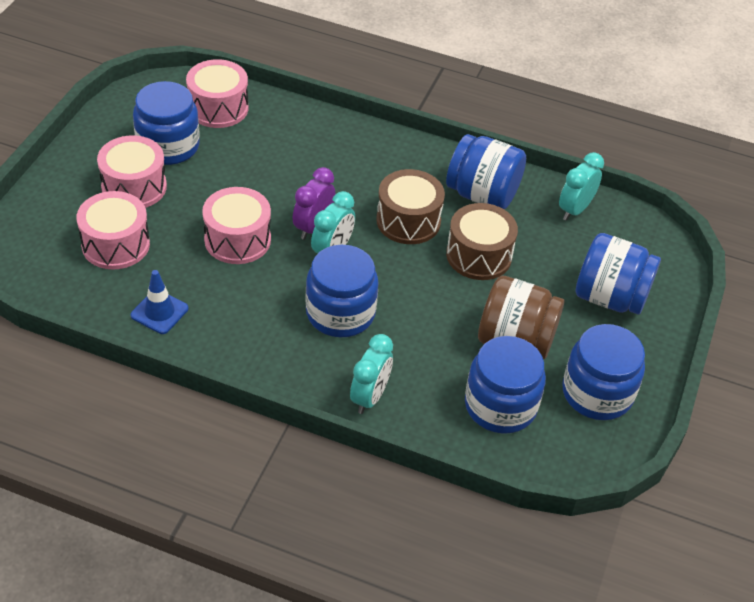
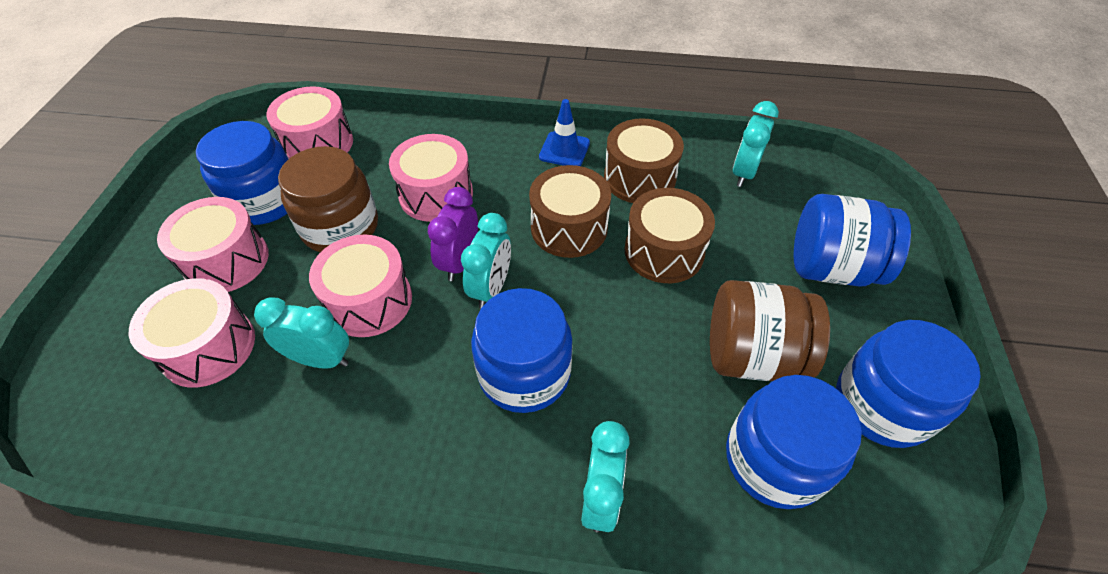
camera: 10 degrees left, 5 degrees up
(159, 312) = (279, 437): blue traffic cone -> blue traffic cone (564, 150)
(195, 270) = (321, 359): none -> turquoise clock
(225, 180) = (340, 227): none -> brown jar
(307, 171) = (436, 194): none -> pink drum
(482, 194) = (639, 178): blue jar -> brown drum

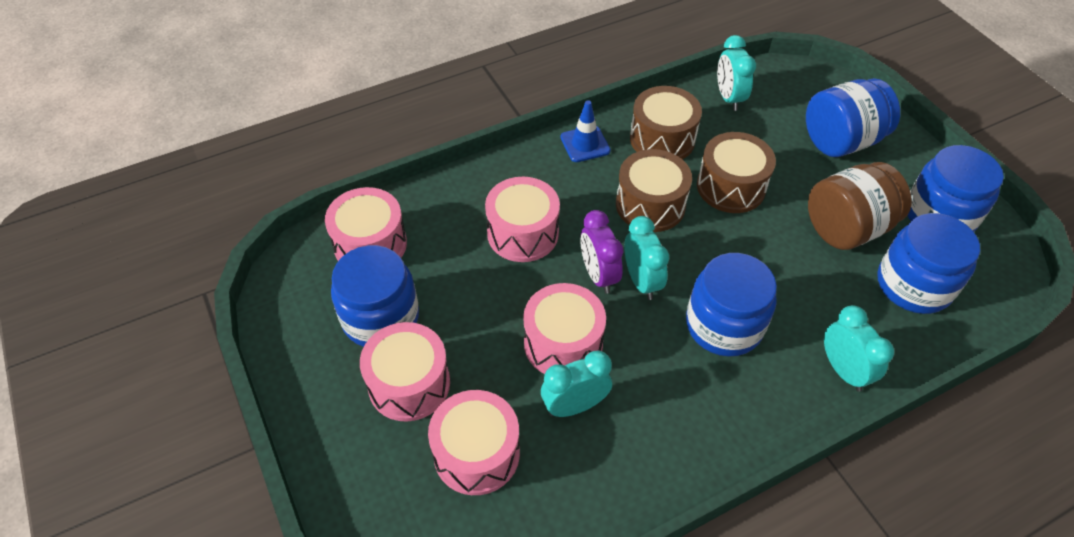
camera: 35 degrees left, 0 degrees up
(340, 227) = (474, 302): brown jar -> none

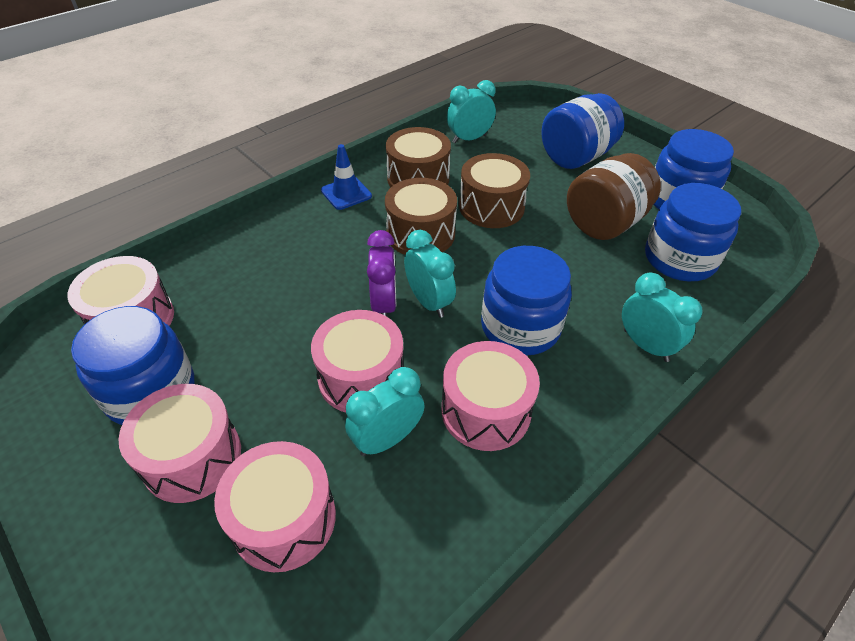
camera: 15 degrees left, 5 degrees down
(522, 233) = (298, 280): pink drum -> pink drum (485, 410)
(598, 275) = (384, 304): purple clock -> purple clock turned 150 degrees counterclockwise
(728, 98) = (469, 139): turquoise clock -> turquoise clock turned 90 degrees clockwise

